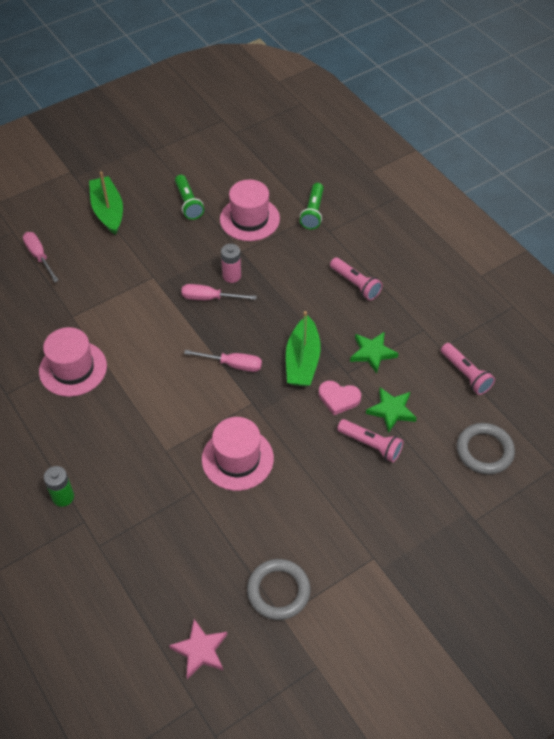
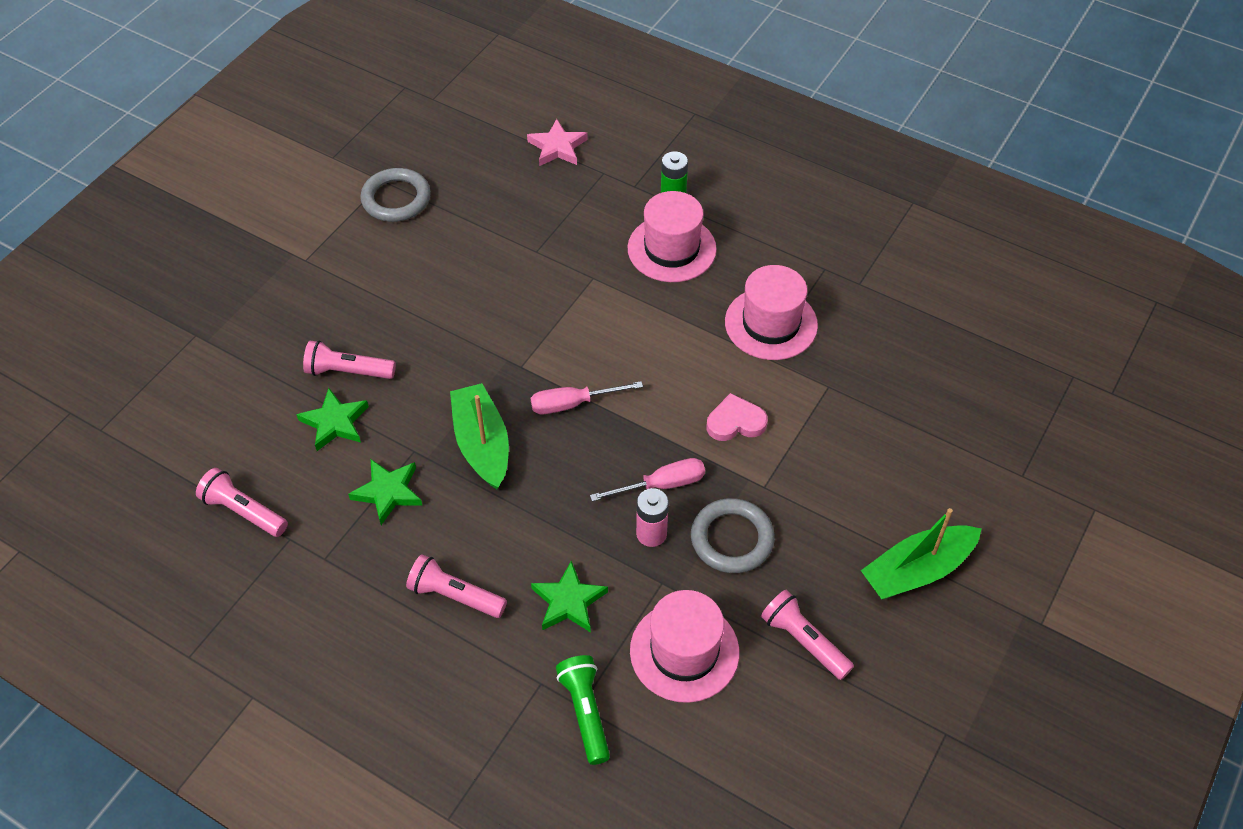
camera: 155 degrees right, 0 degrees up
(39, 256) = (948, 452): pink screwdriver -> none
(108, 211) = (917, 570): green boat -> green boat turned 105 degrees clockwise
(188, 203) = (803, 641): green flashlight -> pink flashlight
(200, 650) = (450, 133): pink star -> pink star (557, 147)
(237, 459) = (504, 299): pink hat -> pink hat (671, 249)
(295, 260) = (568, 601): none -> green star
(338, 398) = (411, 412): pink heart -> pink heart (735, 422)
(484, 451) = (198, 417): grey ring -> grey ring (732, 539)

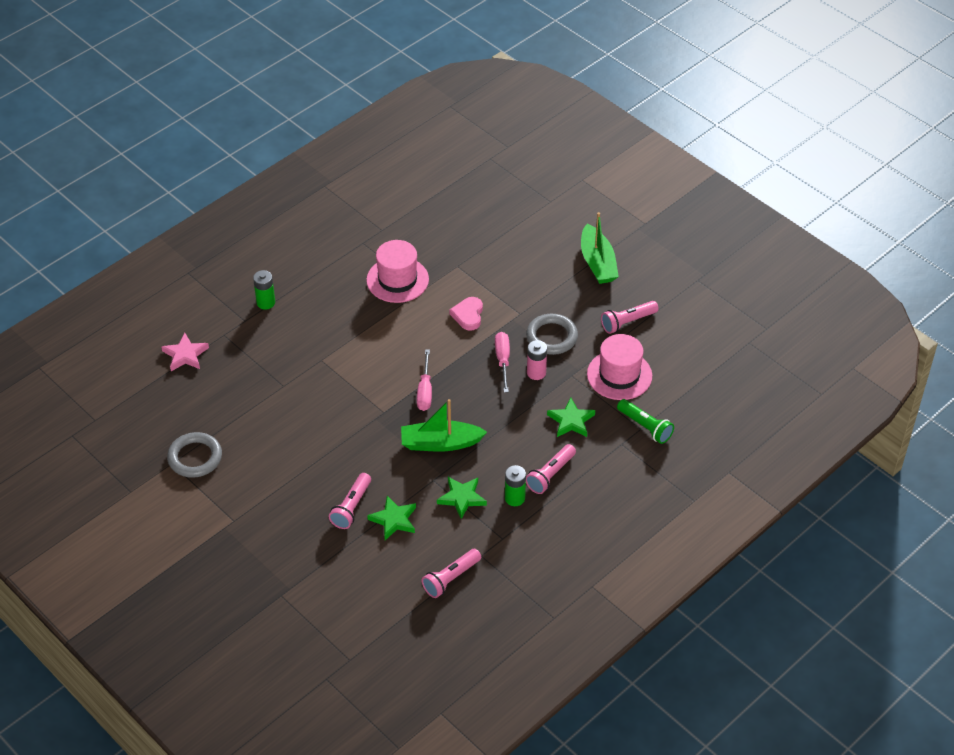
camera: 75 degrees left, 5 degrees down
(401, 558) = (514, 498): none -> green battery
(585, 712) = (645, 427): green flashlight -> green flashlight turned 135 degrees counterclockwise
(671, 249) = (312, 313): pink hat -> none

